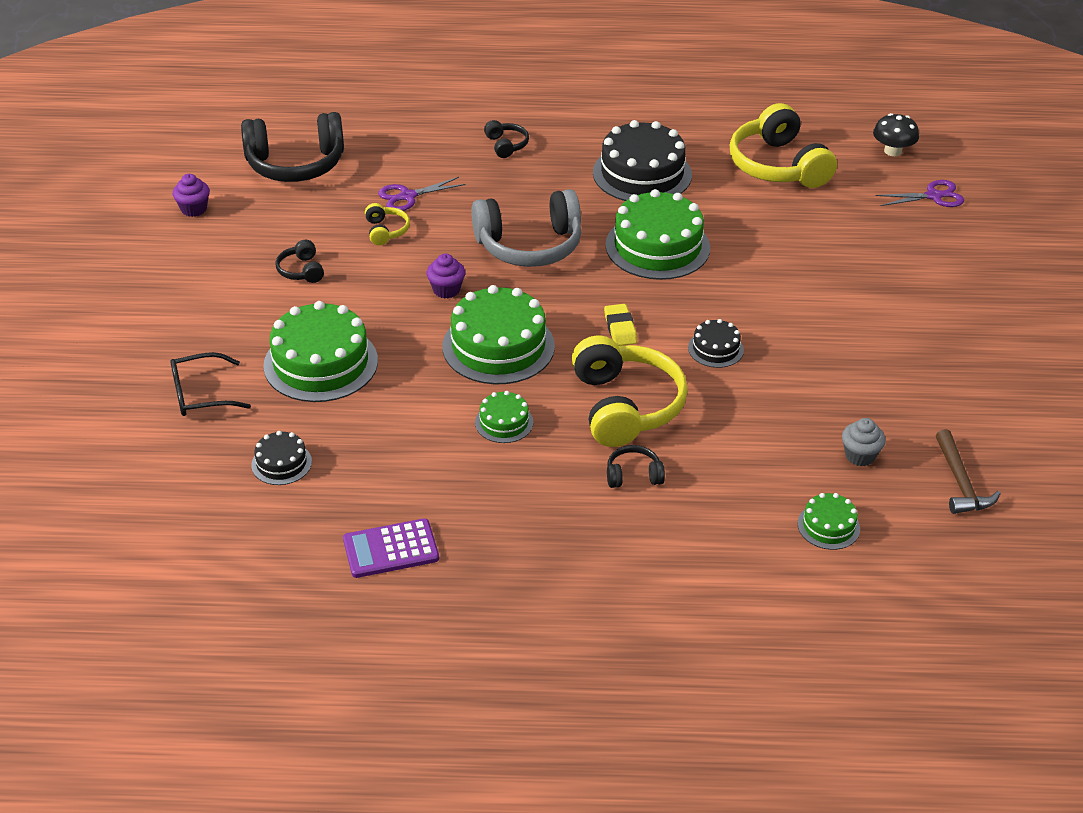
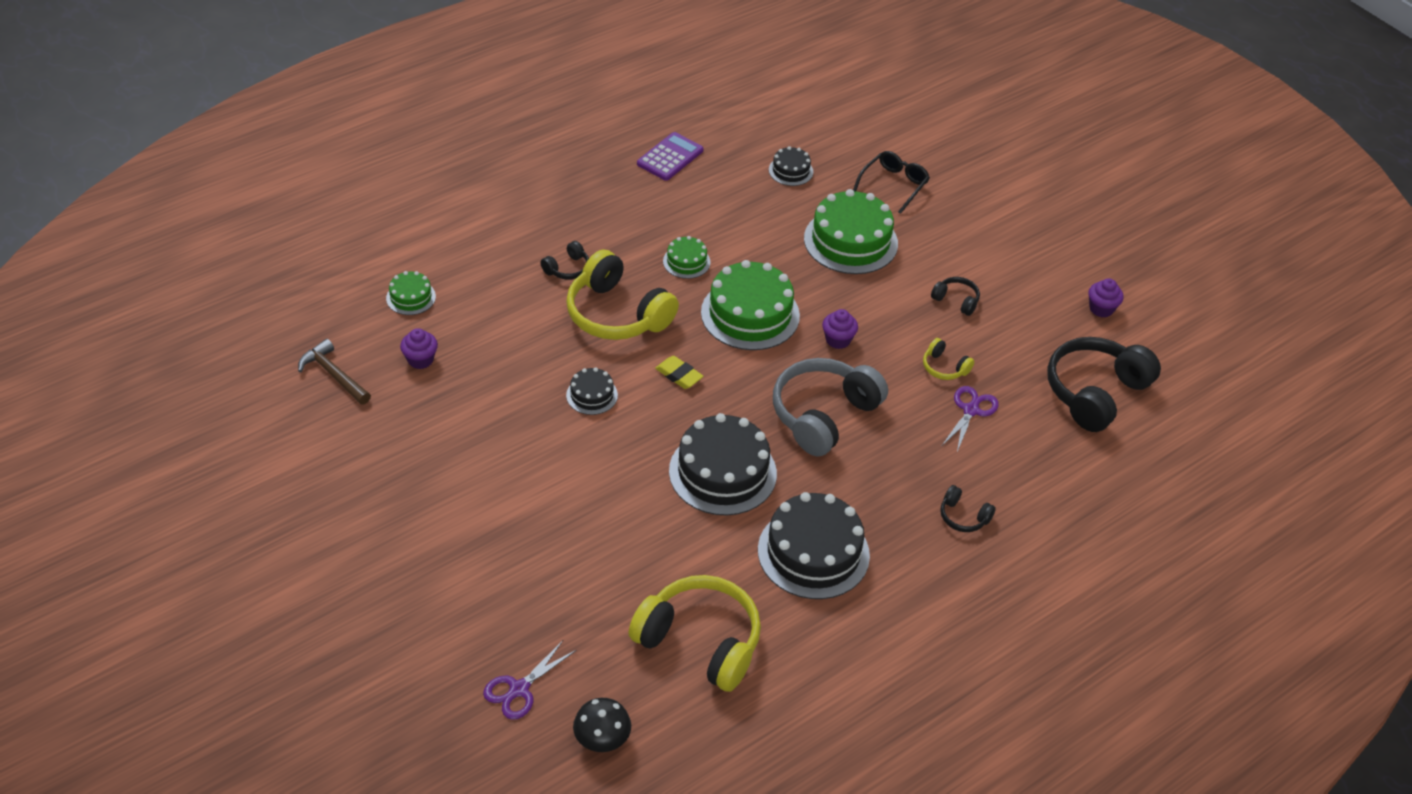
camera: 140 degrees right, 5 degrees up
(657, 246) = (722, 472): green cake -> black cake
(860, 456) = (420, 360): grey cupcake -> purple cupcake

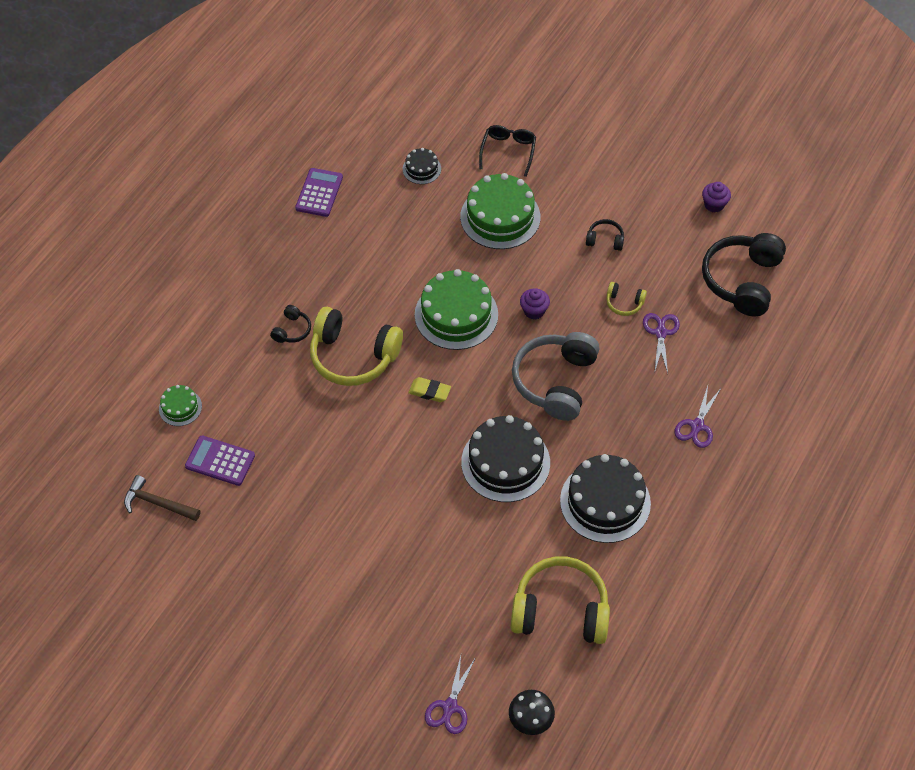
camera: 20 degrees left, 10 degrees up
(420, 360) = (220, 461): purple cupcake -> purple calculator
(592, 395) = (372, 437): black cake -> none
(686, 262) = (383, 286): green cake -> none
(963, 516) = (697, 426): black headphones -> purple scissors

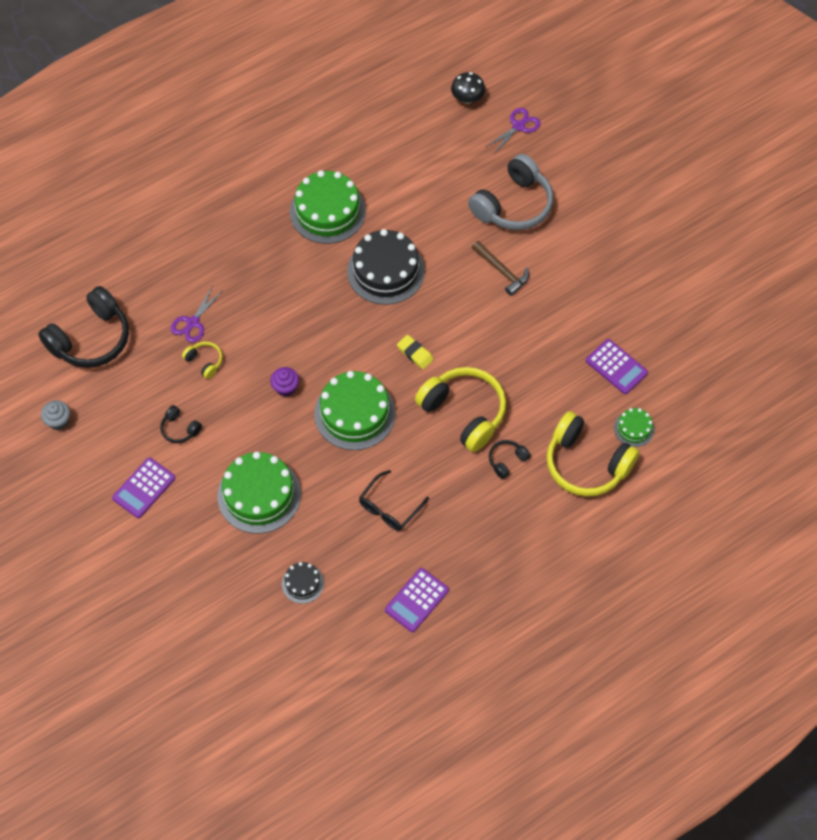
camera: 155 degrees left, 5 degrees up
(157, 503) = (680, 353): brown hammer -> brown hammer (502, 271)
(508, 151) = (207, 566): black glasses -> black glasses (389, 507)
(555, 382) = (306, 318): grey headphones -> grey headphones (513, 205)
(560, 610) = (407, 153): yellow headphones -> yellow headphones (586, 463)
(601, 184) = (144, 488): none -> purple calculator
(605, 502) = (327, 211): black cake -> green cake
(697, 426) = (218, 237): purple scissors -> none
(714, 204) = (58, 421): purple cupcake -> grey cupcake

